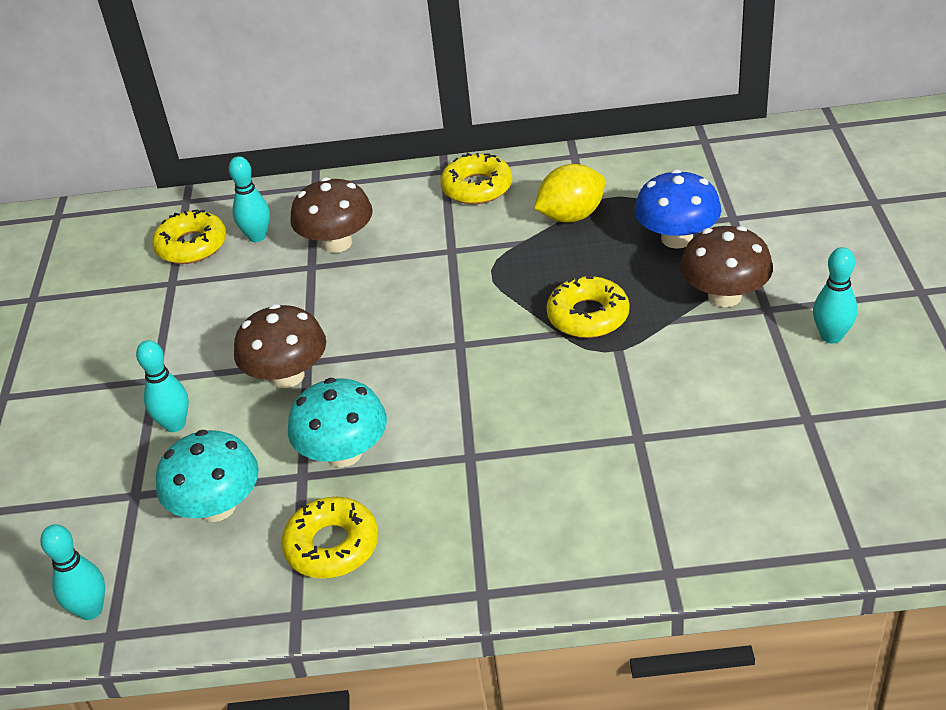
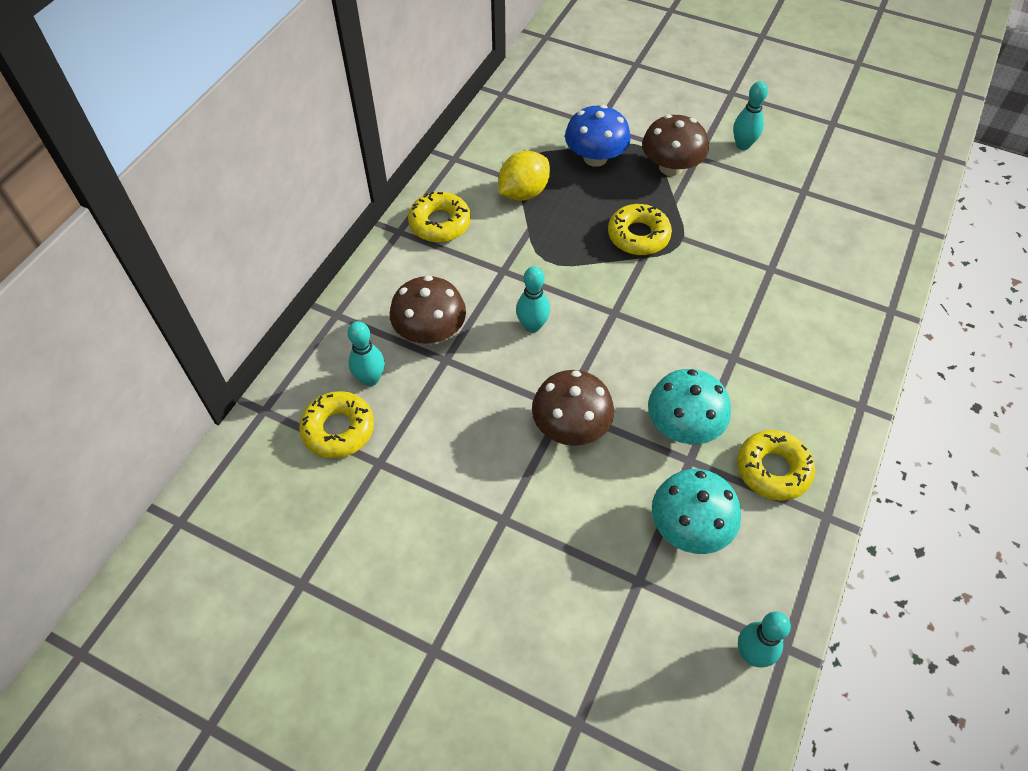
camera: 65 degrees left, 15 degrees up
(175, 424) = (573, 524): turquoise bowling pin -> turquoise bowling pin (532, 326)
(571, 216) = (523, 193): yellow lemon -> yellow lemon turned 45 degrees clockwise

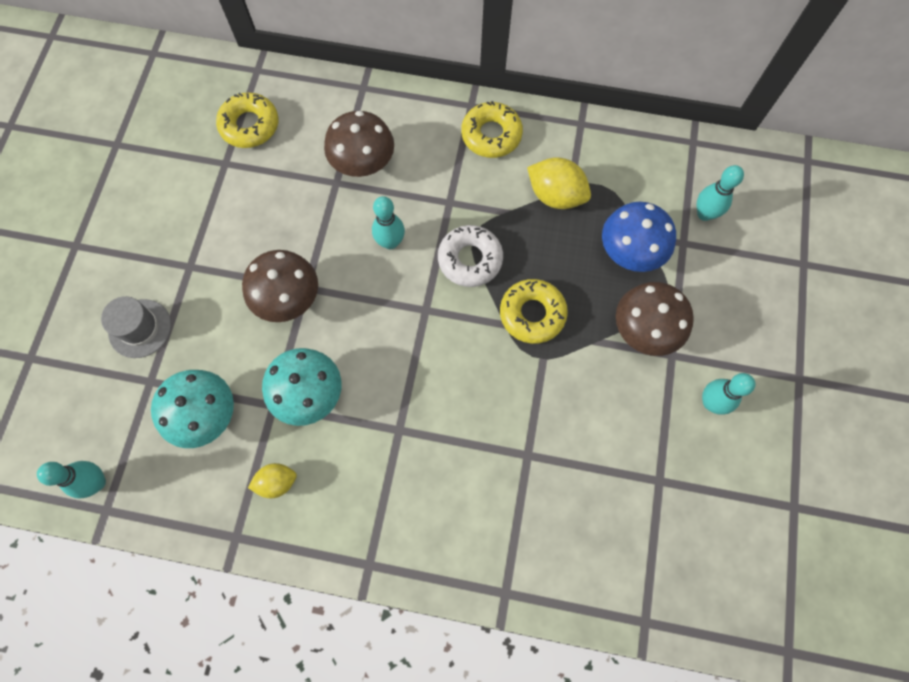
camera: 75 degrees right, 15 degrees up
(370, 379) = (303, 133): turquoise bowling pin -> turquoise bowling pin (704, 214)
(569, 584) = (140, 328): none -> grey hat
(570, 268) = (470, 259): none -> white donut
(773, 469) = (277, 482): yellow donut -> yellow lemon

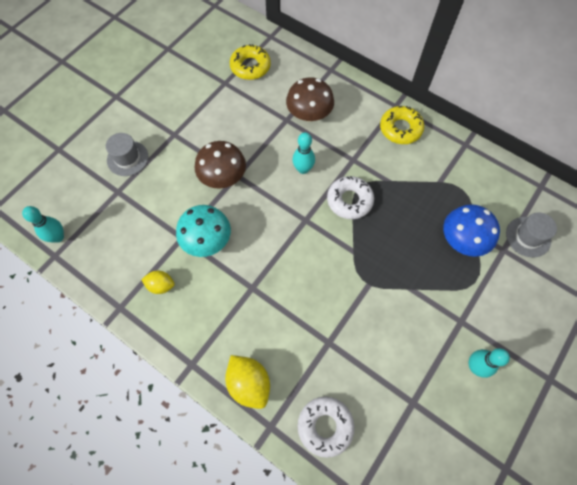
camera: 25 degrees right, 5 degrees down
(205, 415) = (139, 225): turquoise mushroom -> none
(532, 314) = (375, 252): yellow donut -> none
(555, 195) = (426, 183): yellow lemon -> yellow lemon (249, 383)
(570, 560) = (325, 426): none -> white donut
(645, 329) = (449, 295): brown mushroom -> none
(704, 214) = (528, 237): turquoise bowling pin -> grey hat

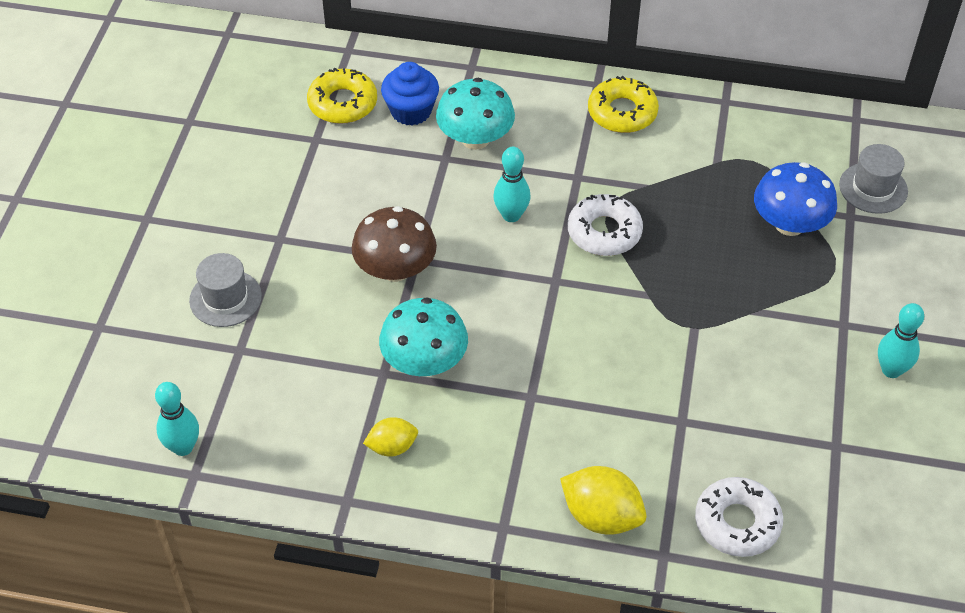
camera: 25 degrees left, 15 degrees down
(283, 84) = (411, 111): none -> blue cupcake
(309, 114) = (475, 139): brown mushroom -> turquoise mushroom

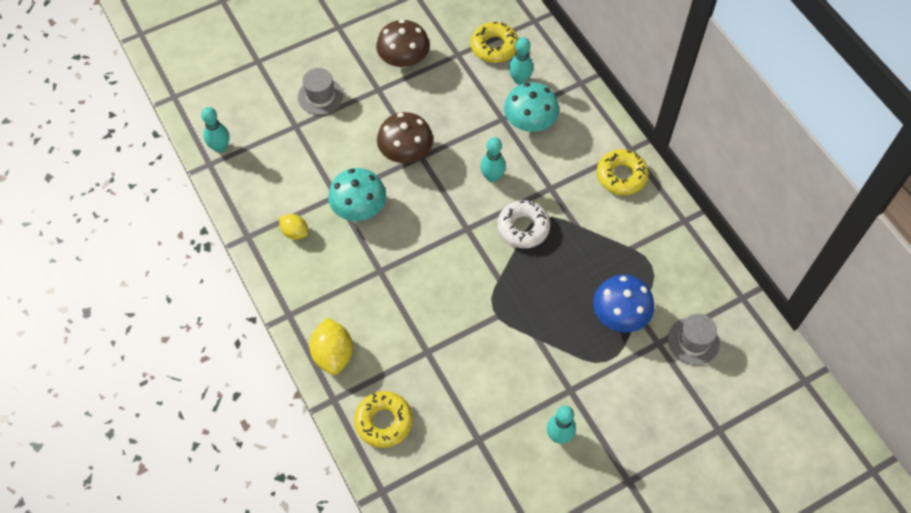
camera: 50 degrees right, 10 degrees up
(266, 189) = (404, 60): none -> brown mushroom
(411, 111) = (519, 80): blue cupcake -> turquoise bowling pin
(737, 522) = (383, 421): white donut -> yellow donut

